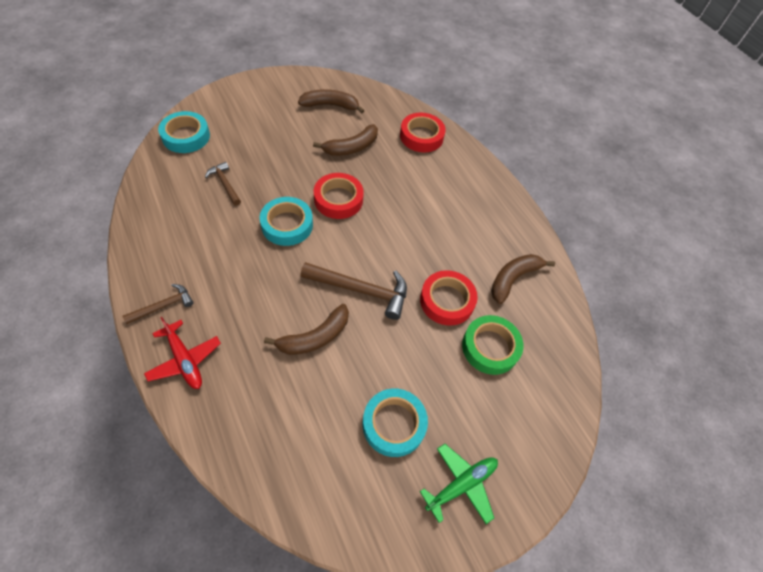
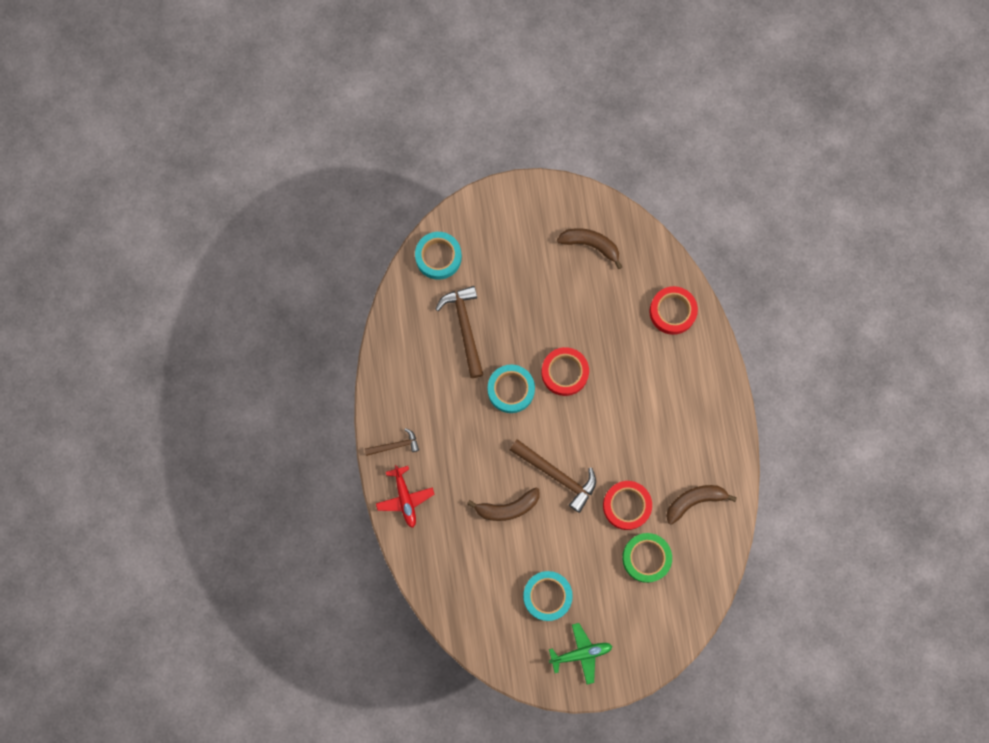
camera: 25 degrees right, 20 degrees up
(225, 184) = (465, 327): brown hammer -> brown hammer, size x1.76
(351, 147) = (595, 310): brown banana -> none

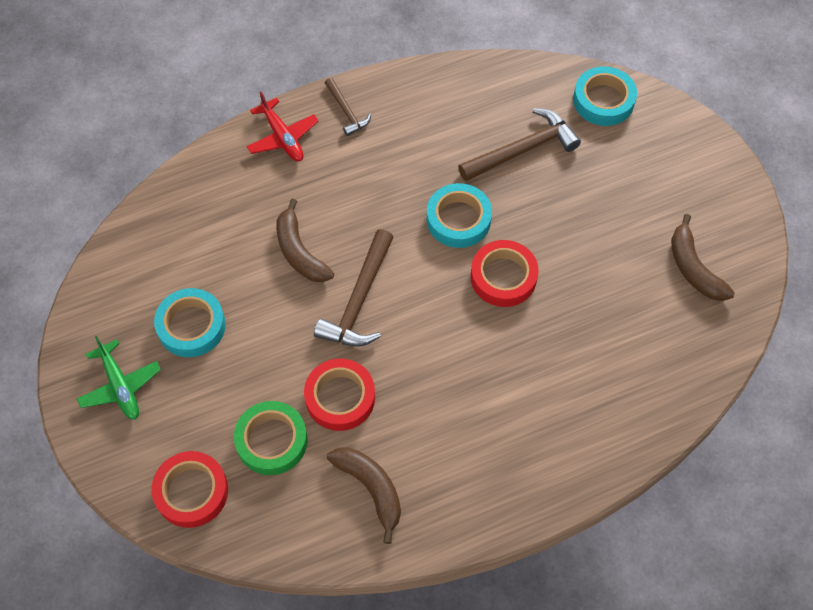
camera: 75 degrees right, 15 degrees down
(405, 498) = (282, 137): red plane -> red plane turned 90 degrees counterclockwise
(590, 245) = (693, 268): brown banana -> brown banana turned 150 degrees clockwise
(672, 312) = (641, 394): red tape -> red tape (191, 492)

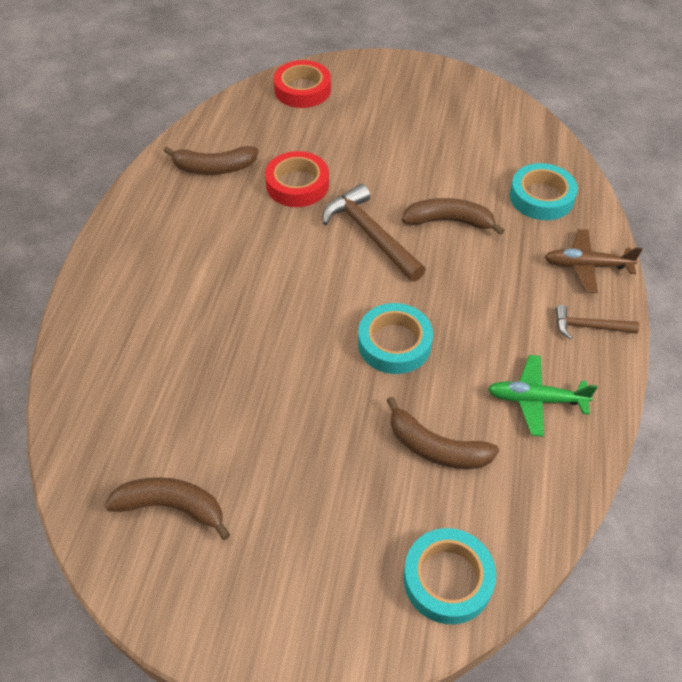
camera: 125 degrees right, 10 degrees down
(120, 386) = (412, 88): green plane -> green plane (536, 400)
(191, 326) = (431, 136): turquoise tape -> turquoise tape (541, 197)
(272, 441) = (300, 137): green tape -> none
(282, 137) = (586, 266): red plane -> brown plane
(503, 277) = (306, 341): red tape -> none
(523, 150) = (436, 448): brown hammer -> brown banana

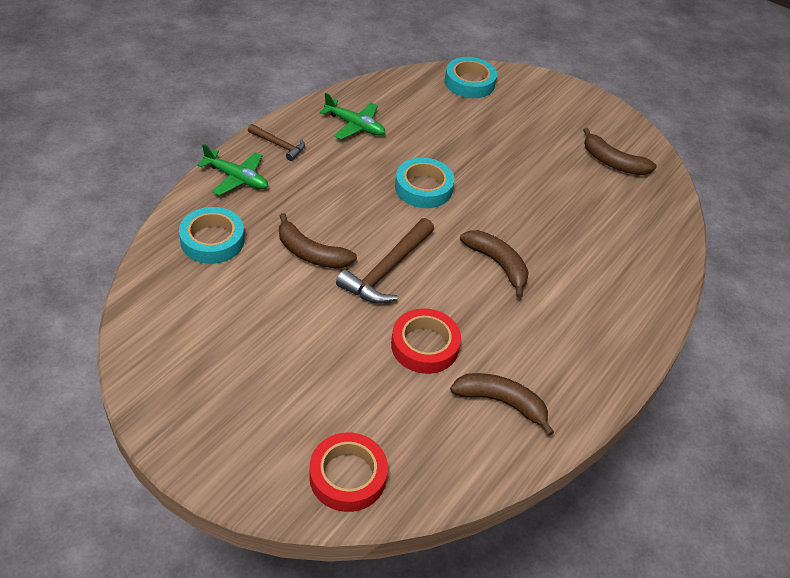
camera: 160 degrees left, 5 degrees down
(371, 234) = (386, 270): brown hammer -> brown hammer turned 45 degrees clockwise
(436, 448) = (436, 129): brown banana -> brown banana (497, 264)
(586, 266) = (236, 178): brown plane -> green plane

